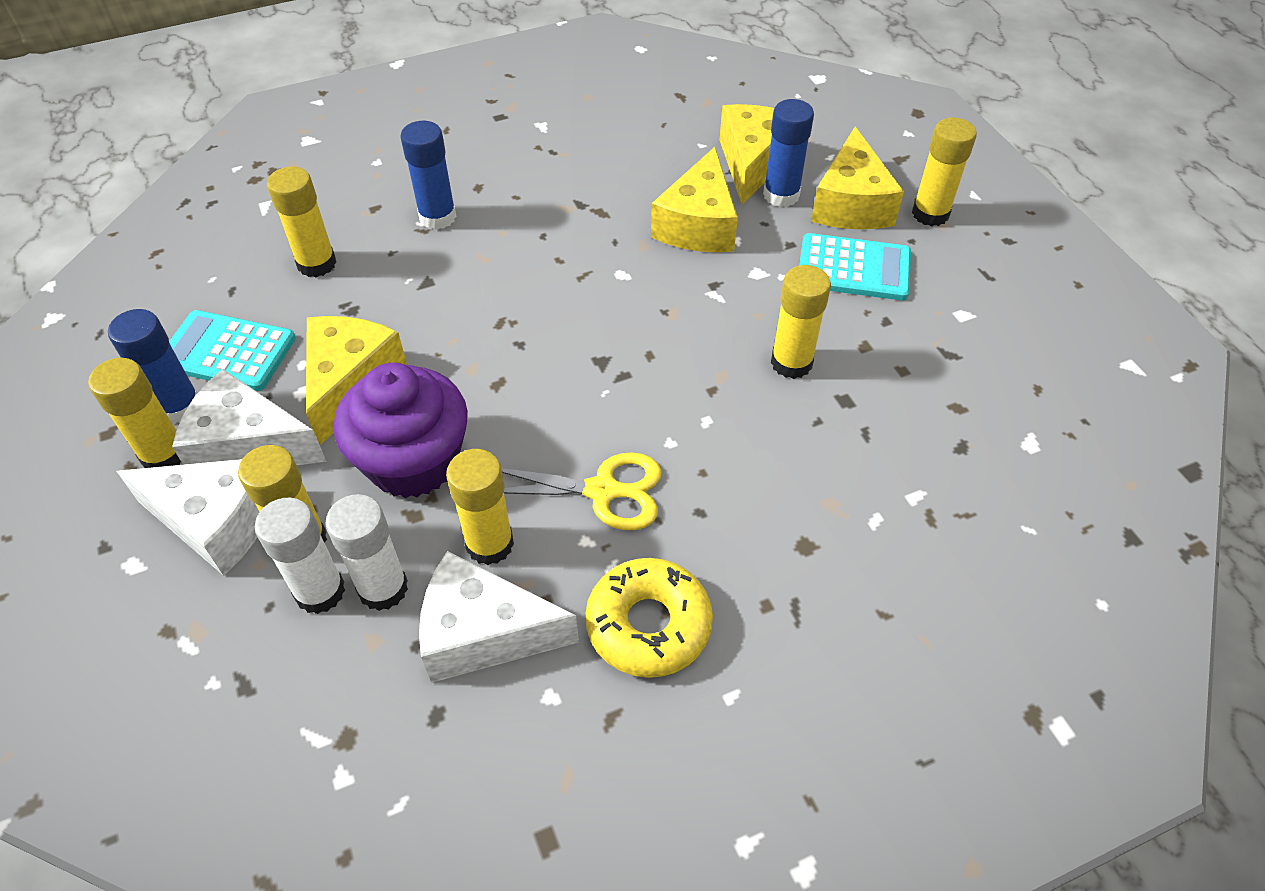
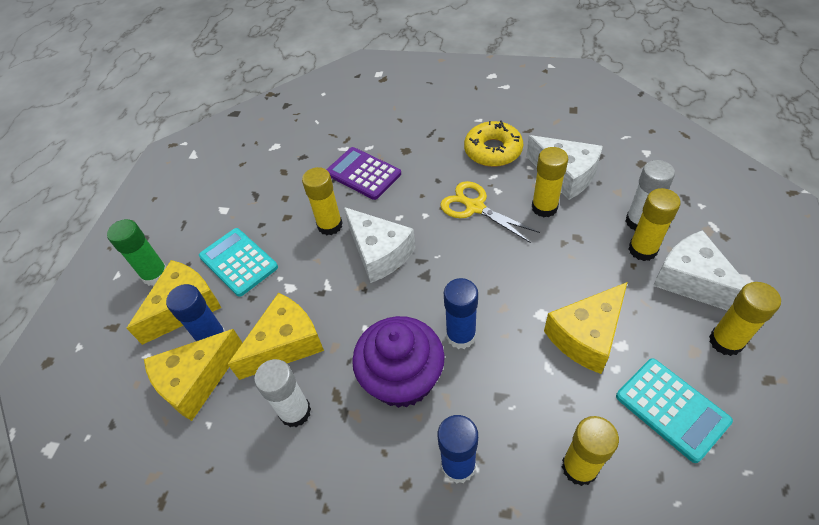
camera: 140 degrees left, 0 degrees up
(179, 406) = (713, 376): blue glue stick -> blue glue stick (461, 335)
(248, 445) = (666, 322): white cheese -> white cheese (379, 253)
(383, 588) = (606, 210): white glue stick -> white glue stick (295, 412)
(413, 461) = (565, 265): purple cupcake -> purple cupcake (402, 378)
(830, 464) = (363, 174): none -> purple calculator
(930, 214) = (156, 275): yellow glue stick -> green glue stick

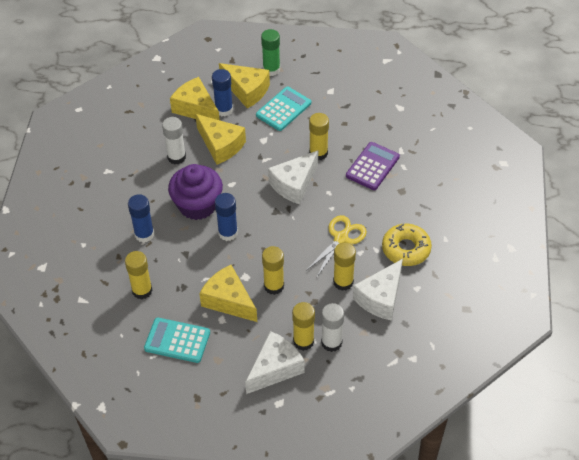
camera: 80 degrees right, 0 degrees up
(671, 409) = (177, 340): turquoise calculator -> turquoise calculator turned 60 degrees clockwise
(725, 341) = (225, 379): yellow glue stick -> yellow glue stick (274, 286)

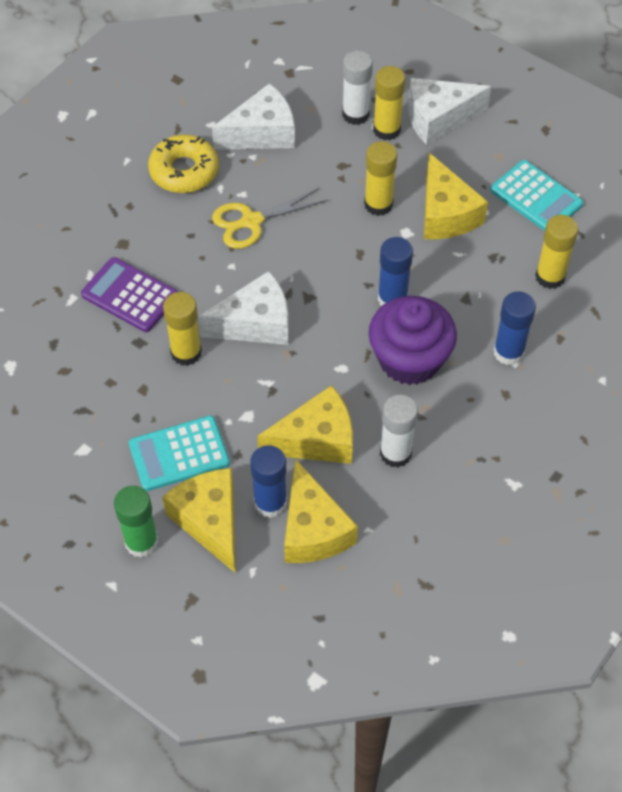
camera: 150 degrees left, 5 degrees up
(221, 145) = (316, 439): yellow cheese -> yellow cheese turned 90 degrees clockwise
(343, 282) = (291, 170): yellow glue stick -> none
(372, 166) = (130, 295): purple calculator -> purple calculator turned 60 degrees clockwise

